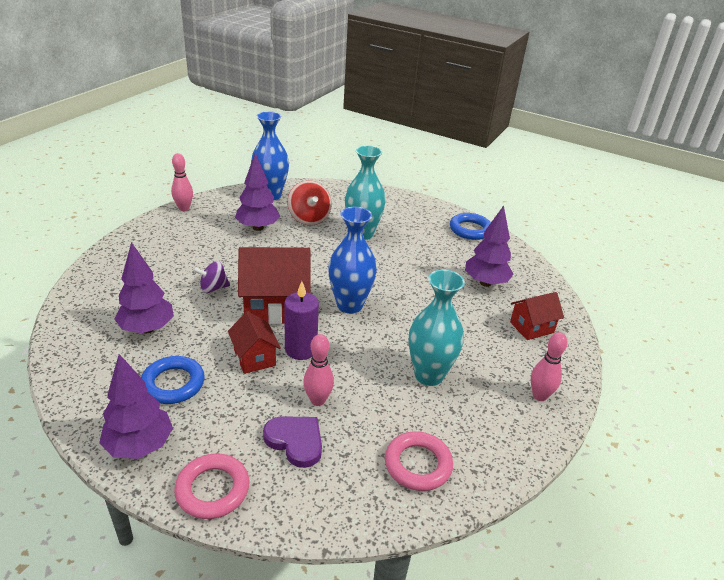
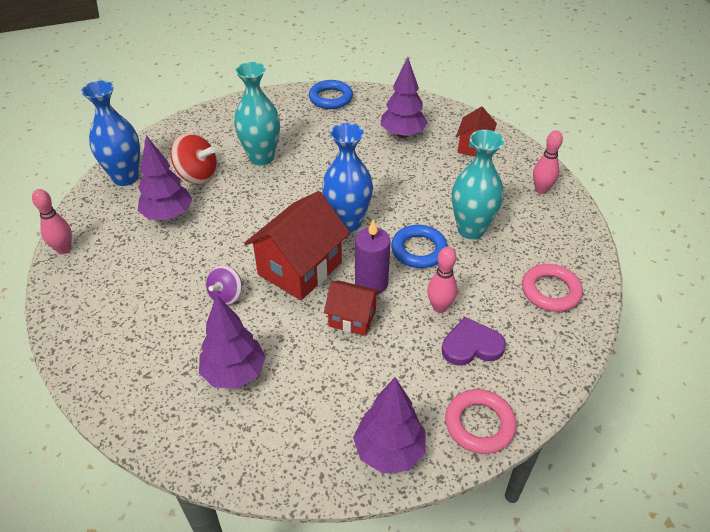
camera: 45 degrees left, 10 degrees up
(173, 384) = (332, 390): blue ring -> blue ring (419, 250)

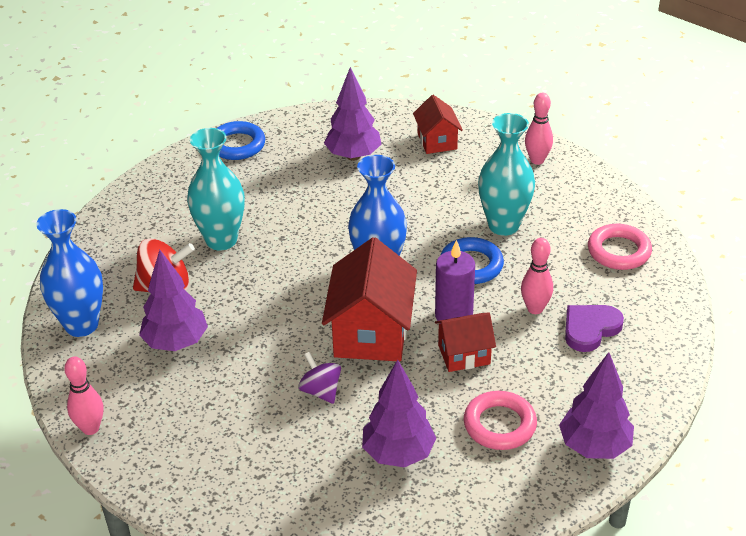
camera: 30 degrees left, 5 degrees down
(226, 295) = (321, 391): purple spinning top -> purple spinning top turned 150 degrees clockwise
(479, 424) = (649, 389): pink ring -> pink ring (499, 425)

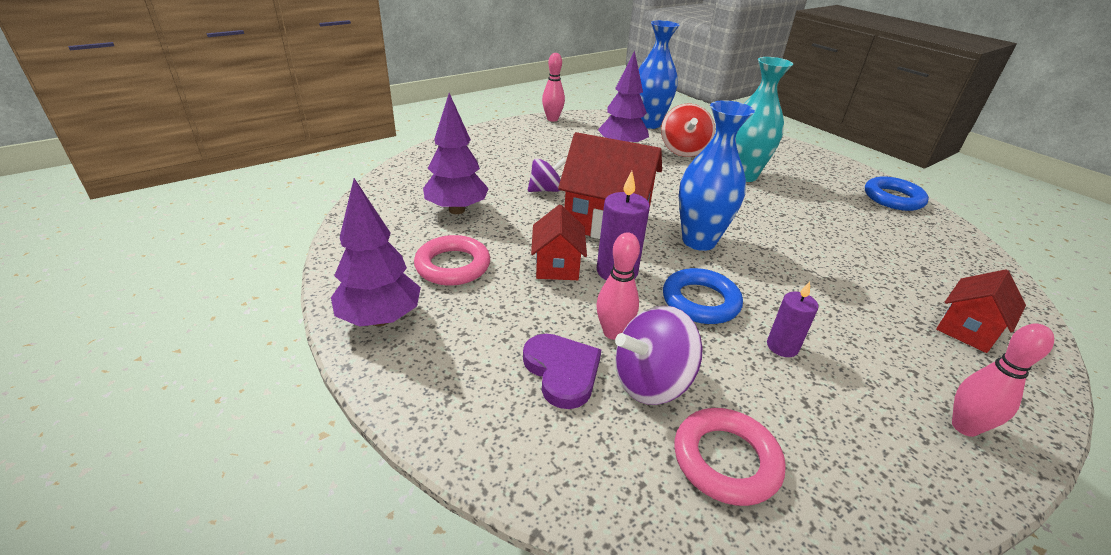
camera: 100 degrees right, 5 degrees down
(353, 156) = (901, 259): purple tree -> none
(437, 141) = (967, 329): red house -> red house turned 45 degrees counterclockwise
(503, 225) = (782, 346): turquoise vase -> purple candle
(574, 285) = (651, 382): none -> purple spinning top

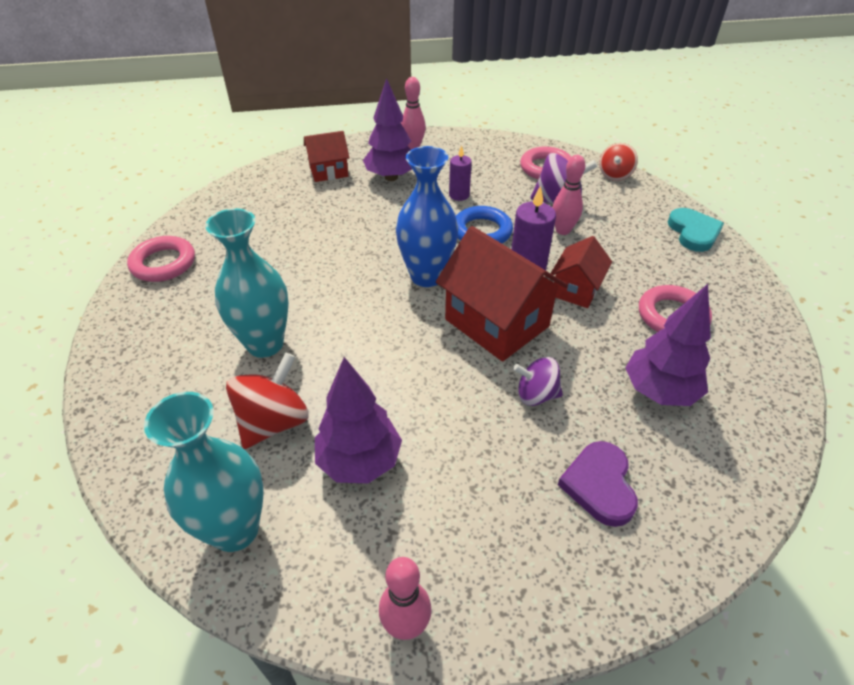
camera: 150 degrees left, 10 degrees up
(380, 319) = (734, 285): purple tree -> purple tree (391, 177)
(434, 390) = (693, 232): none -> turquoise heart
(562, 371) = (610, 220): purple heart -> purple heart (599, 485)
(600, 493) = (615, 175): none -> red spinning top
(649, 124) = (235, 529): blue vase -> turquoise vase
(893, 198) = (163, 263): blue ring -> pink ring

